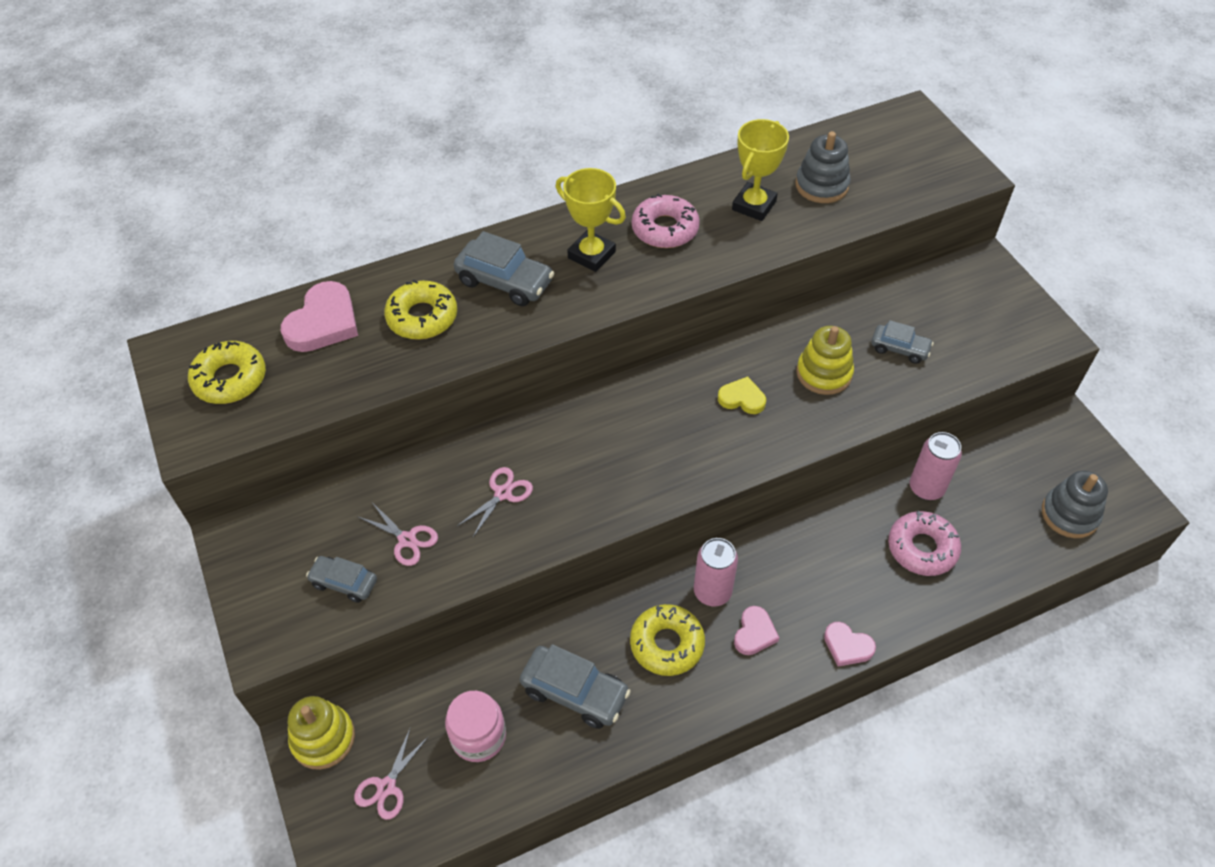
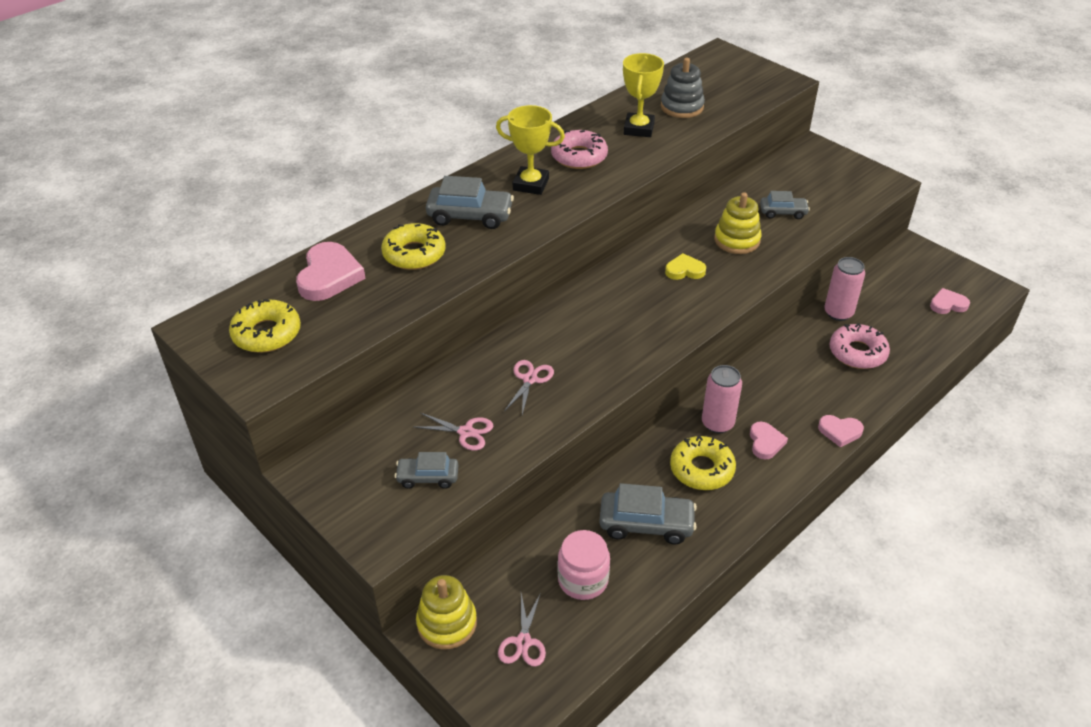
camera: 20 degrees left, 10 degrees down
(1069, 514) = (947, 304): grey stacking toy -> pink heart

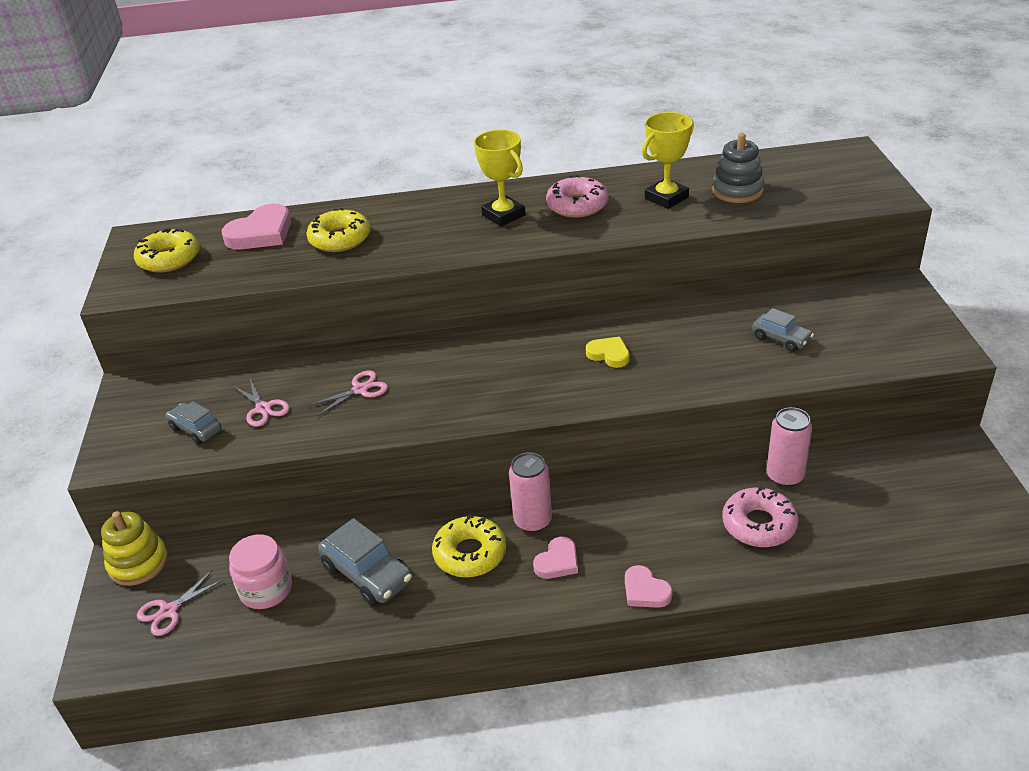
camera: 40 degrees right, 5 degrees down
(470, 216) = (420, 224): grey car -> none
(737, 240) = (697, 347): yellow stacking toy -> none
(947, 304) = (933, 524): pink heart -> none

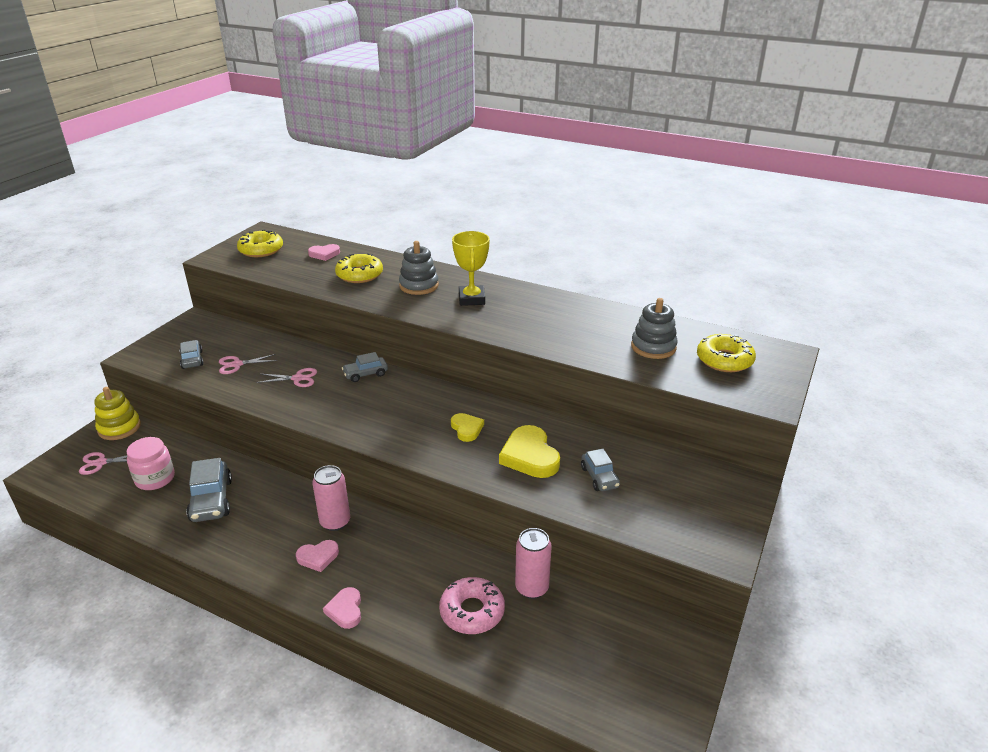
camera: 30 degrees right, 5 degrees down
(261, 233) = (324, 254): pink heart -> pink heart, size x0.59
(263, 409) = (237, 364): pink scissors -> pink scissors turned 75 degrees clockwise
(426, 224) = (419, 285): none -> grey stacking toy
(432, 351) = (365, 374): none -> grey car
(470, 554) = (277, 521): yellow donut -> yellow donut (724, 360)
(577, 205) = (527, 311): pink donut -> none
(666, 198) = (594, 331): yellow trophy -> none
(699, 350) = (530, 456): none -> yellow heart

